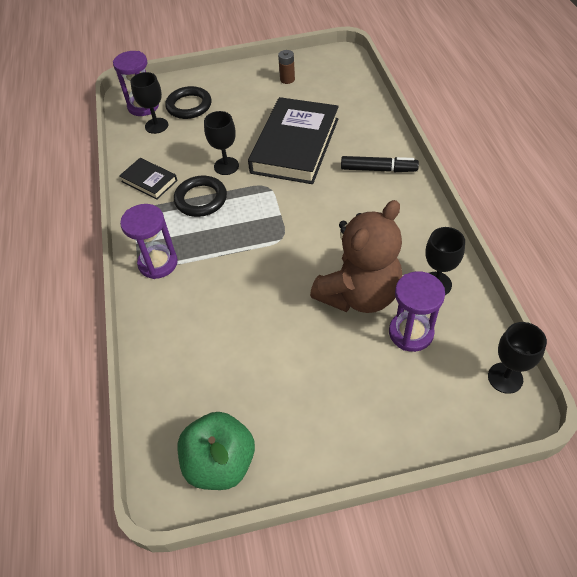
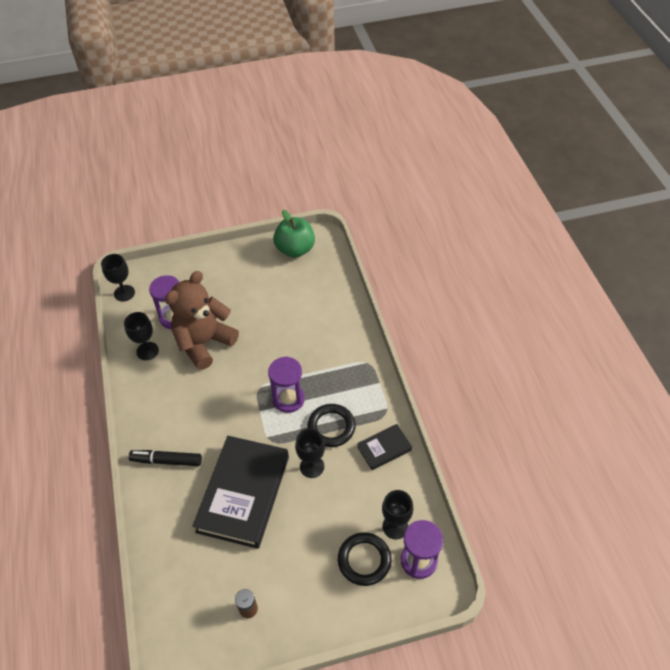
camera: 175 degrees right, 0 degrees up
(149, 181) = (384, 448): black book -> black book turned 60 degrees counterclockwise
(158, 263) = (357, 365): purple hourglass -> purple hourglass (288, 399)

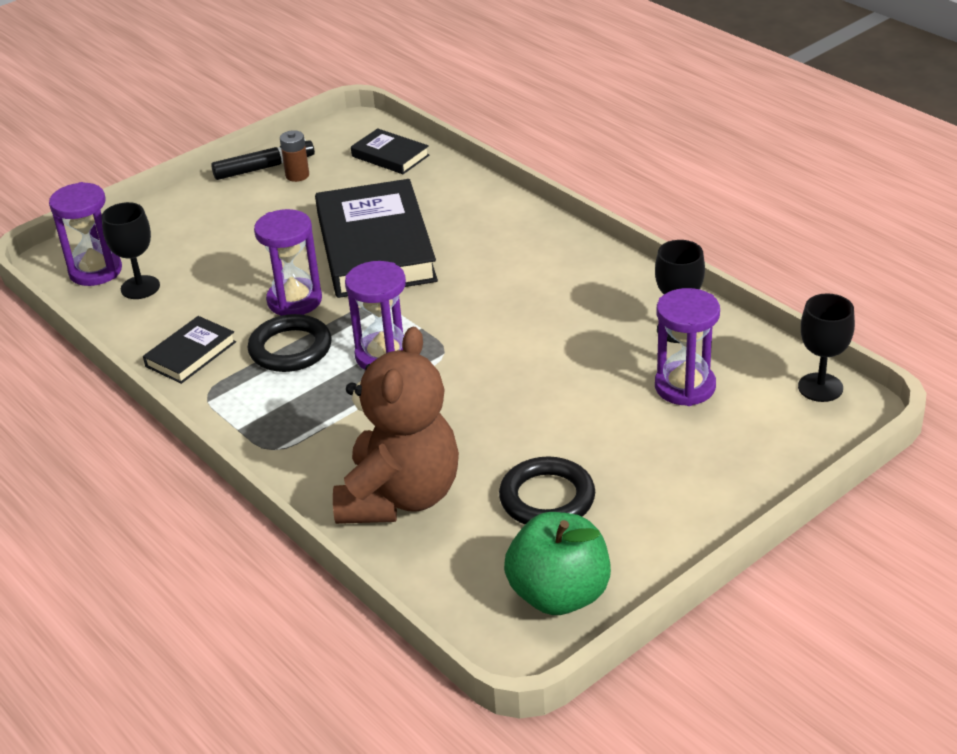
camera: 155 degrees right, 15 degrees down
(167, 461) = (512, 238): black marker -> black marker (264, 168)
(175, 598) = (390, 156): none -> black book
(204, 343) = (593, 373): brown teddy bear -> brown teddy bear (400, 497)
(312, 466) = (294, 300): black goblet -> purple hourglass
(364, 560) = (171, 249): black ring -> black ring (547, 498)

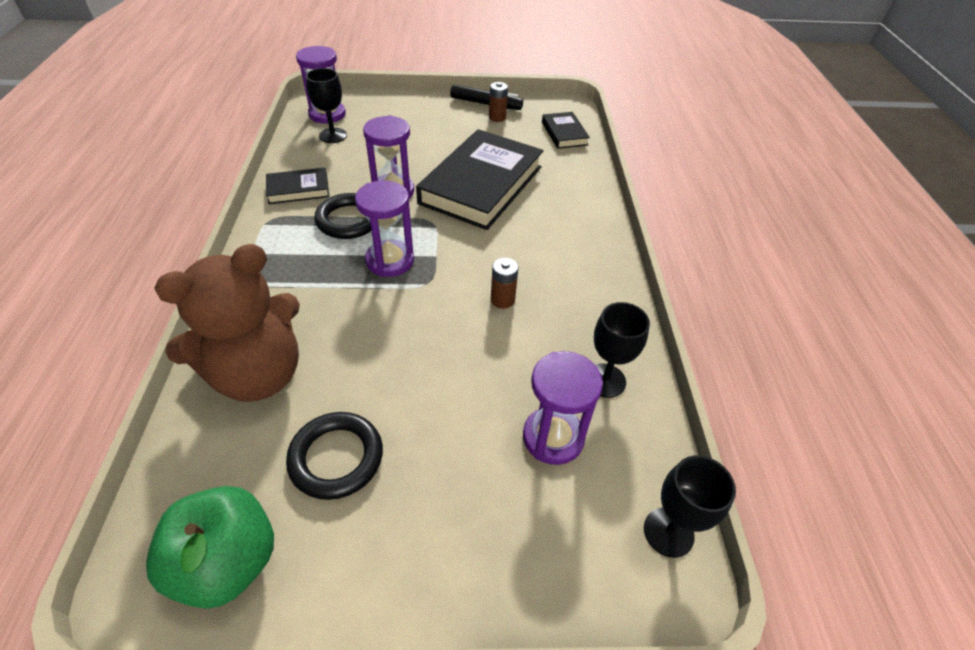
camera: 35 degrees right, 10 degrees up
(527, 325) = (502, 300): none -> brown battery

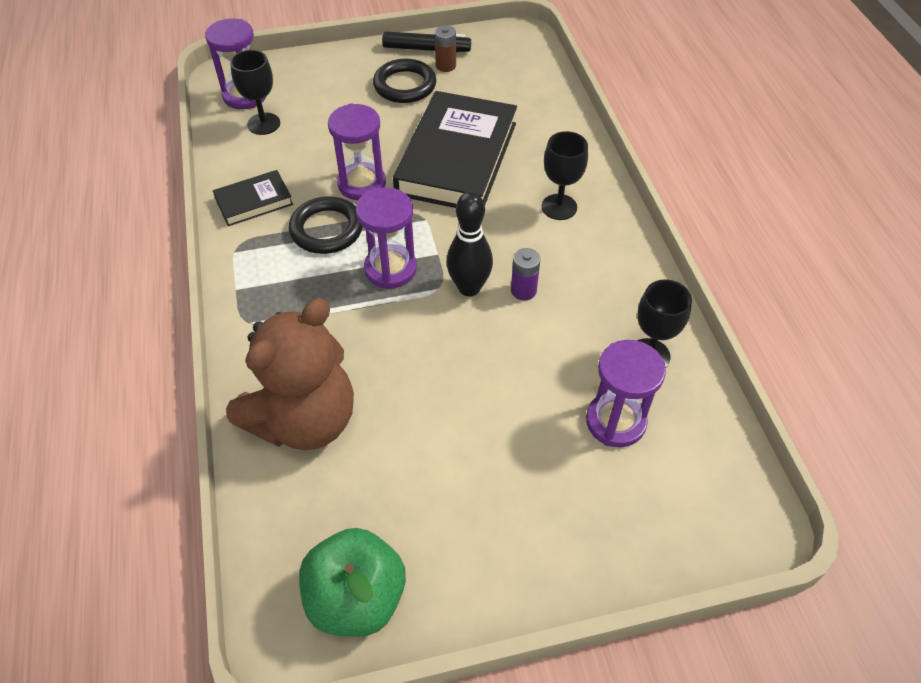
camera: 10 degrees left, 5 degrees up
(336, 458) = (417, 484): black ring -> black ring (405, 85)
(453, 288) = (469, 288): none -> black bowling pin
(502, 300) = (523, 290): brown battery -> purple battery
(564, 133) = (528, 74): black book -> none
(668, 532) = (741, 485): black goblet -> black goblet (559, 207)

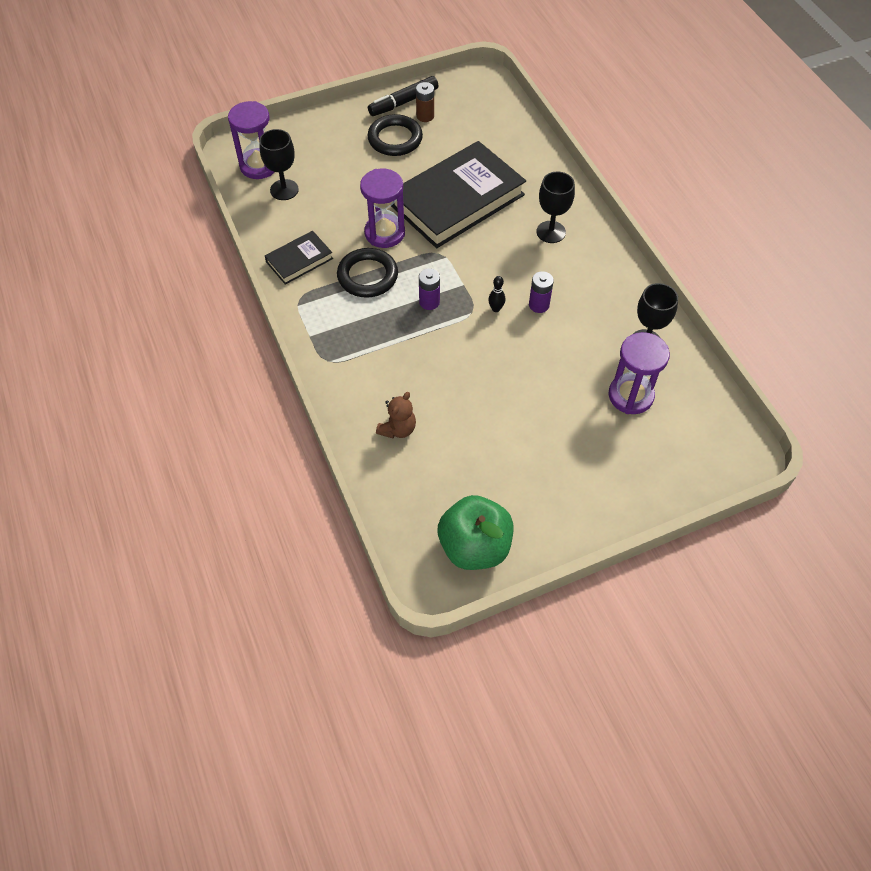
camera: 10 degrees left, 5 degrees up
(304, 420) = (398, 429): brown teddy bear -> brown teddy bear, size x0.42
(390, 269) = (429, 302): purple hourglass -> purple battery
(426, 49) = (404, 102): black marker -> black marker turned 150 degrees clockwise
(457, 158) = (457, 200): black book -> black book turned 45 degrees clockwise
(469, 288) = (496, 309): black bowling pin -> black bowling pin, size x0.47

